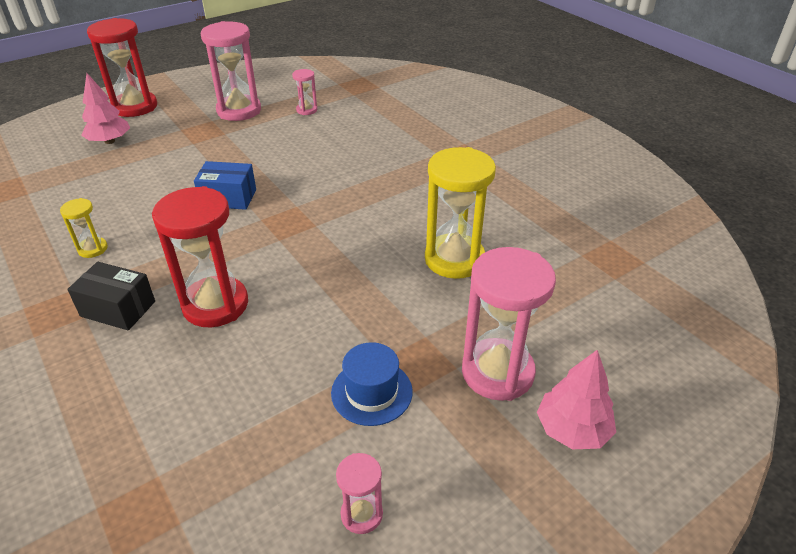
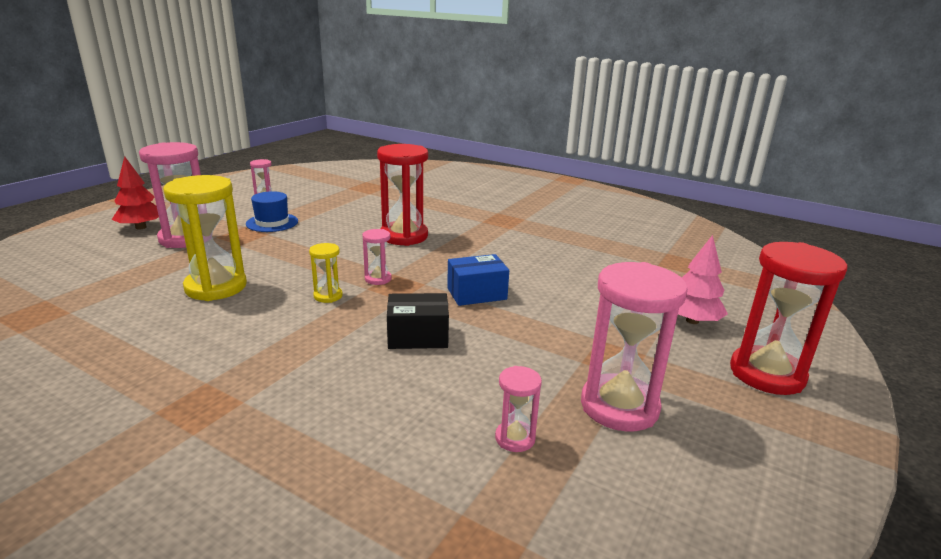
camera: 155 degrees right, 15 degrees down
(93, 249) = (534, 245): yellow hourglass -> yellow hourglass (328, 296)
(118, 309) = (466, 226): black box -> black box (418, 336)
(298, 235) = (378, 279): none -> pink hourglass
(572, 430) = (141, 227): pink tree -> red tree

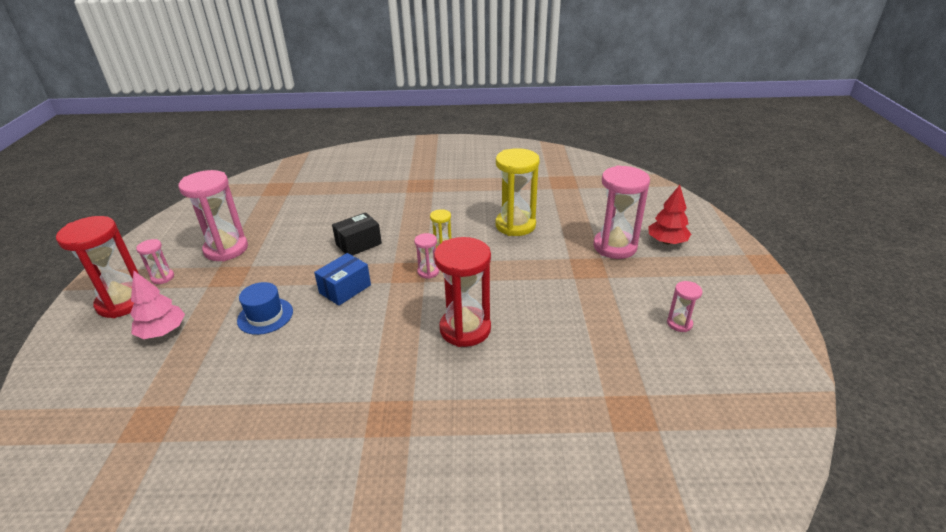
camera: 150 degrees right, 10 degrees up
(272, 222) = (597, 291): blue hat -> blue hat (265, 316)
(515, 438) = (276, 220): pink hourglass -> pink hourglass (162, 277)

